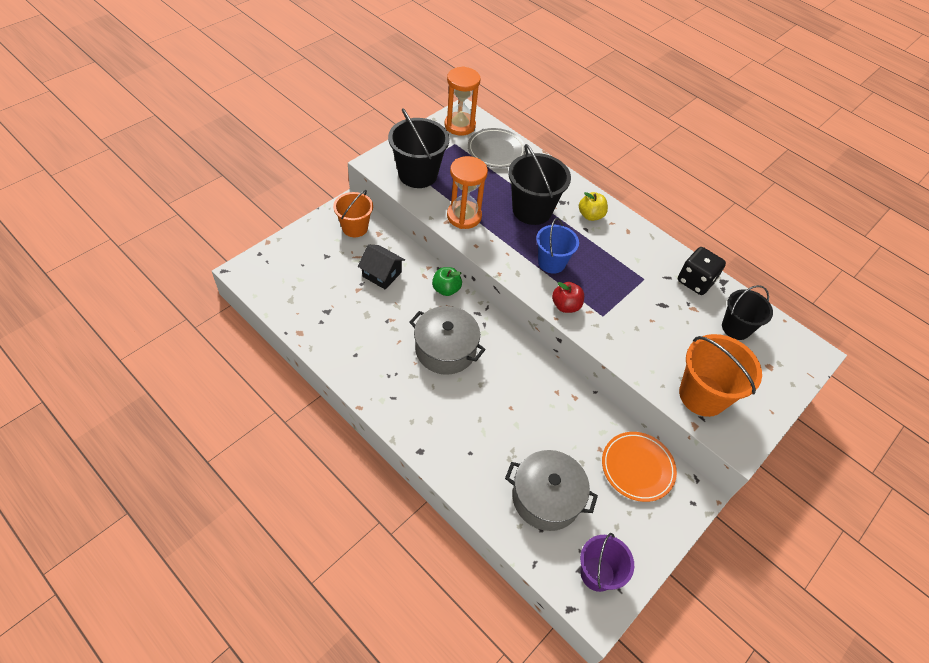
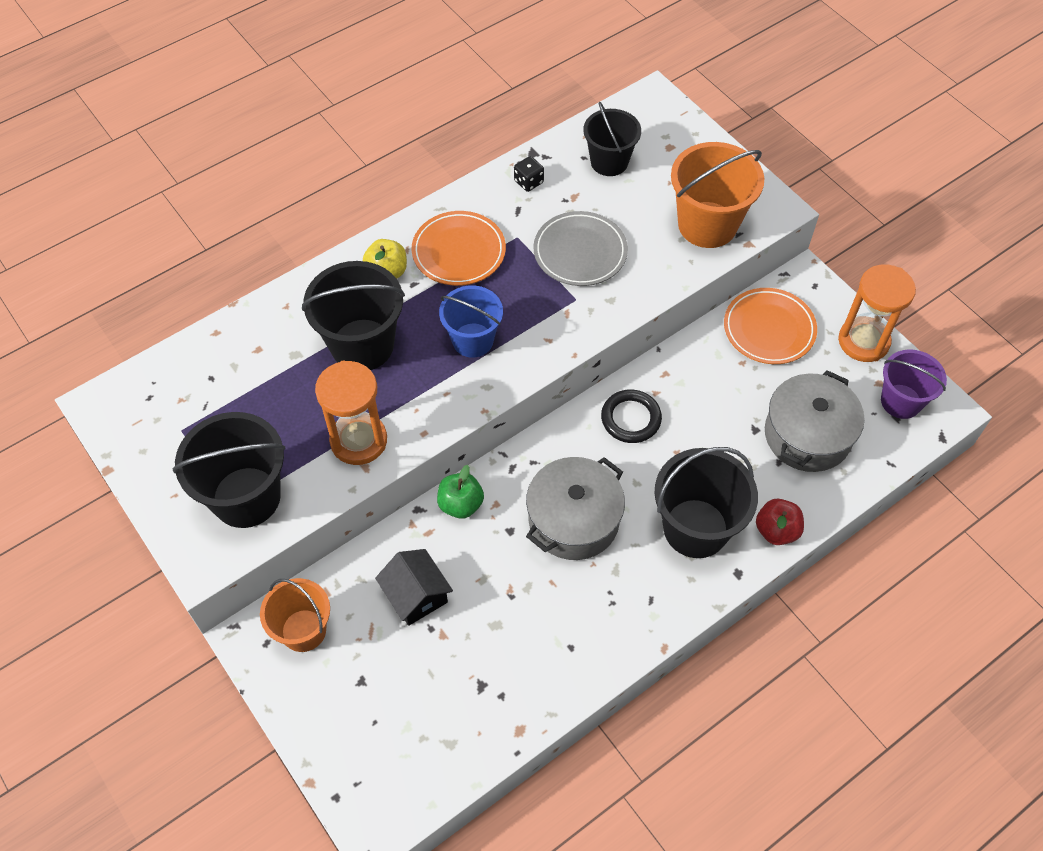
camera: 75 degrees left, 5 degrees up
(382, 274) = (416, 595): black house -> black house turned 75 degrees counterclockwise
(451, 422) = (695, 528): none -> black bucket
(459, 125) = (135, 416): orange hourglass -> orange hourglass (863, 341)
(496, 150) = (214, 371): grey plate -> grey plate (580, 252)
(531, 377) = (631, 418): none -> black ring
(565, 306) = (554, 339): red apple -> red apple (776, 530)
(620, 249) = (459, 252): none -> orange plate
(695, 281) = (528, 182): black dice -> black dice, size x0.54

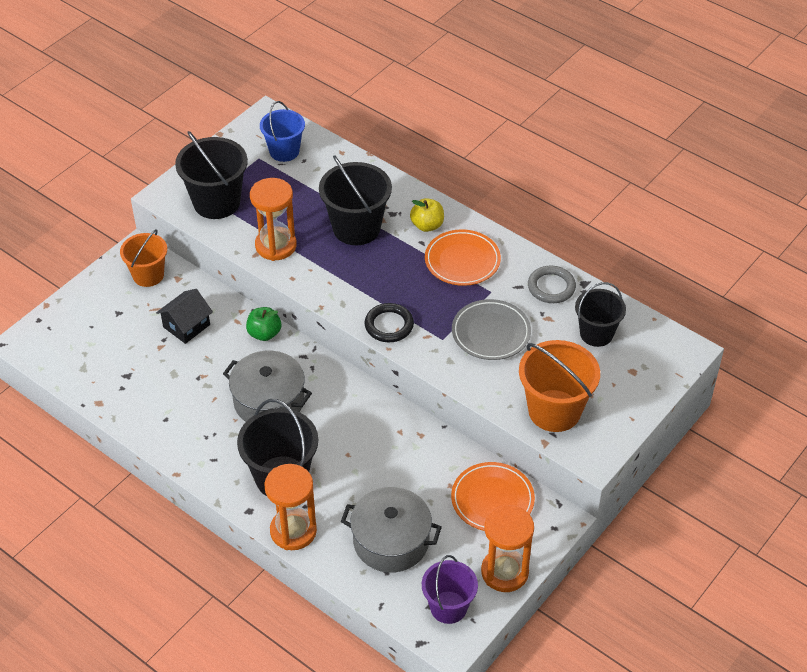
camera: 75 degrees right, 10 degrees down
(472, 340) = (381, 287): blue bucket -> blue bucket (284, 151)
(528, 182) = (551, 287): black dice -> grey ring
(631, 418) = (369, 420): black ring -> black ring (389, 325)
(776, 530) = (293, 531): red apple -> orange hourglass

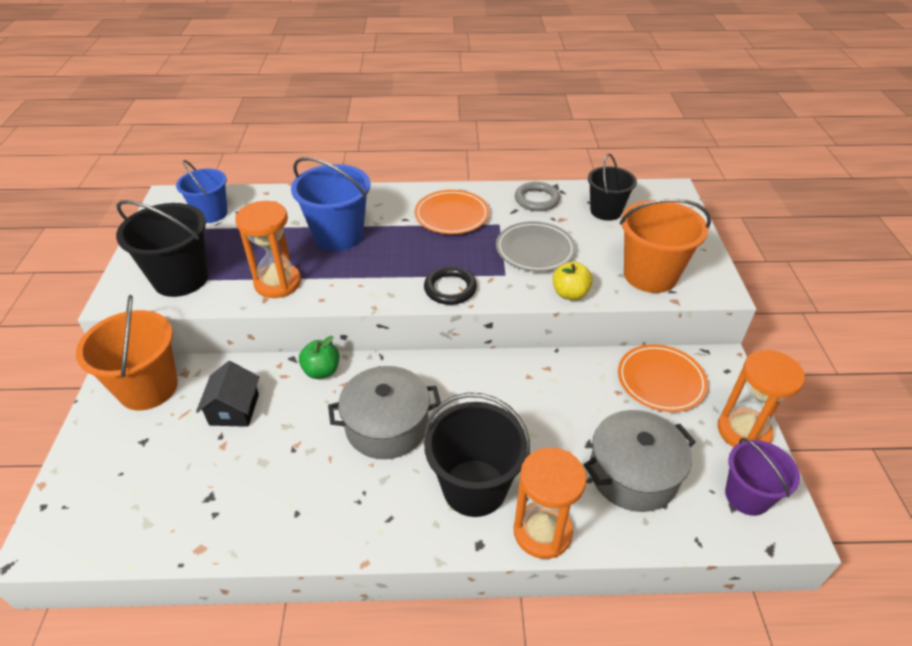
camera: 40 degrees left, 5 degrees down
(148, 275) = (148, 388): orange bucket -> orange bucket, size x1.52
(356, 228) = (338, 235): black bucket -> blue bucket
(427, 225) = (395, 206): yellow apple -> yellow apple (570, 294)

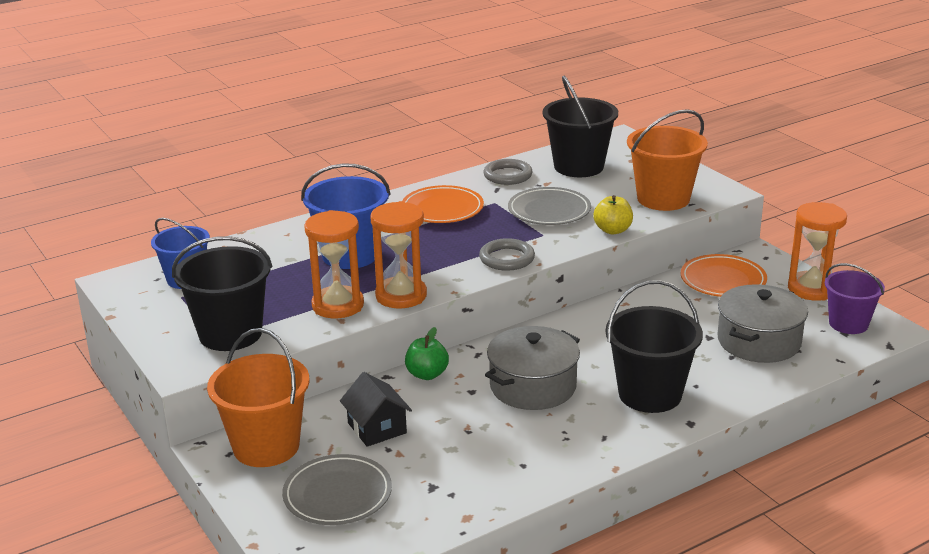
camera: 30 degrees left, 15 degrees down
(141, 465) = (337, 494): none -> grey plate
(450, 288) = (507, 258): black ring -> grey ring
(542, 532) = (728, 398): orange hourglass -> orange hourglass (401, 296)
(606, 211) = (578, 167): black bucket -> black bucket, size x1.52

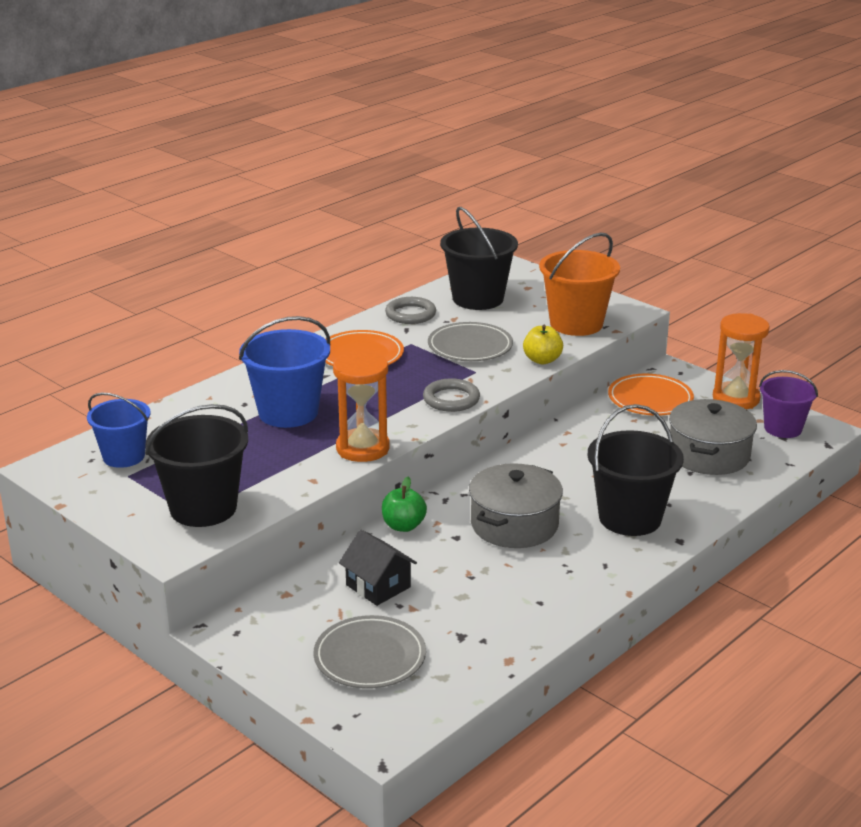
camera: 15 degrees left, 0 degrees up
(266, 446) = (272, 620): orange bucket -> none
(338, 305) = (302, 466): orange hourglass -> none

